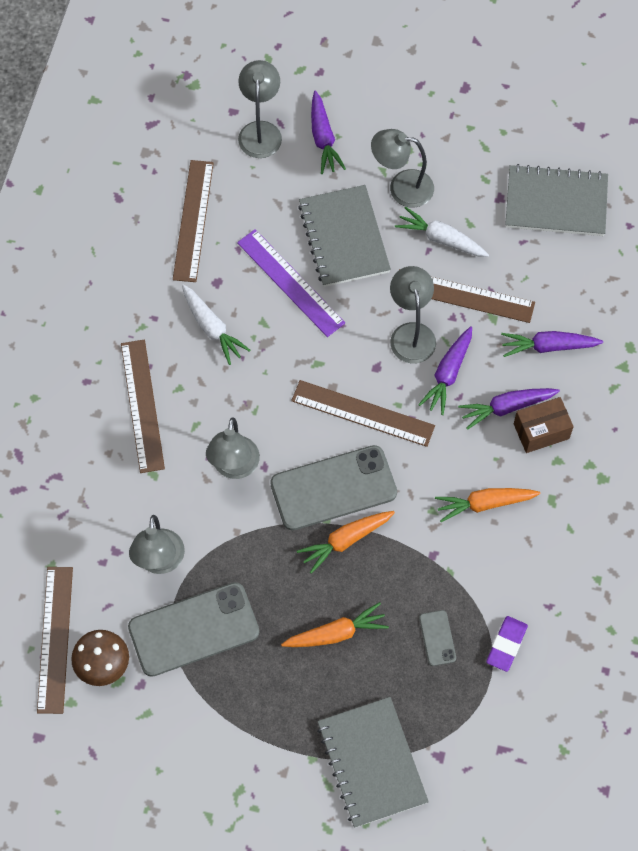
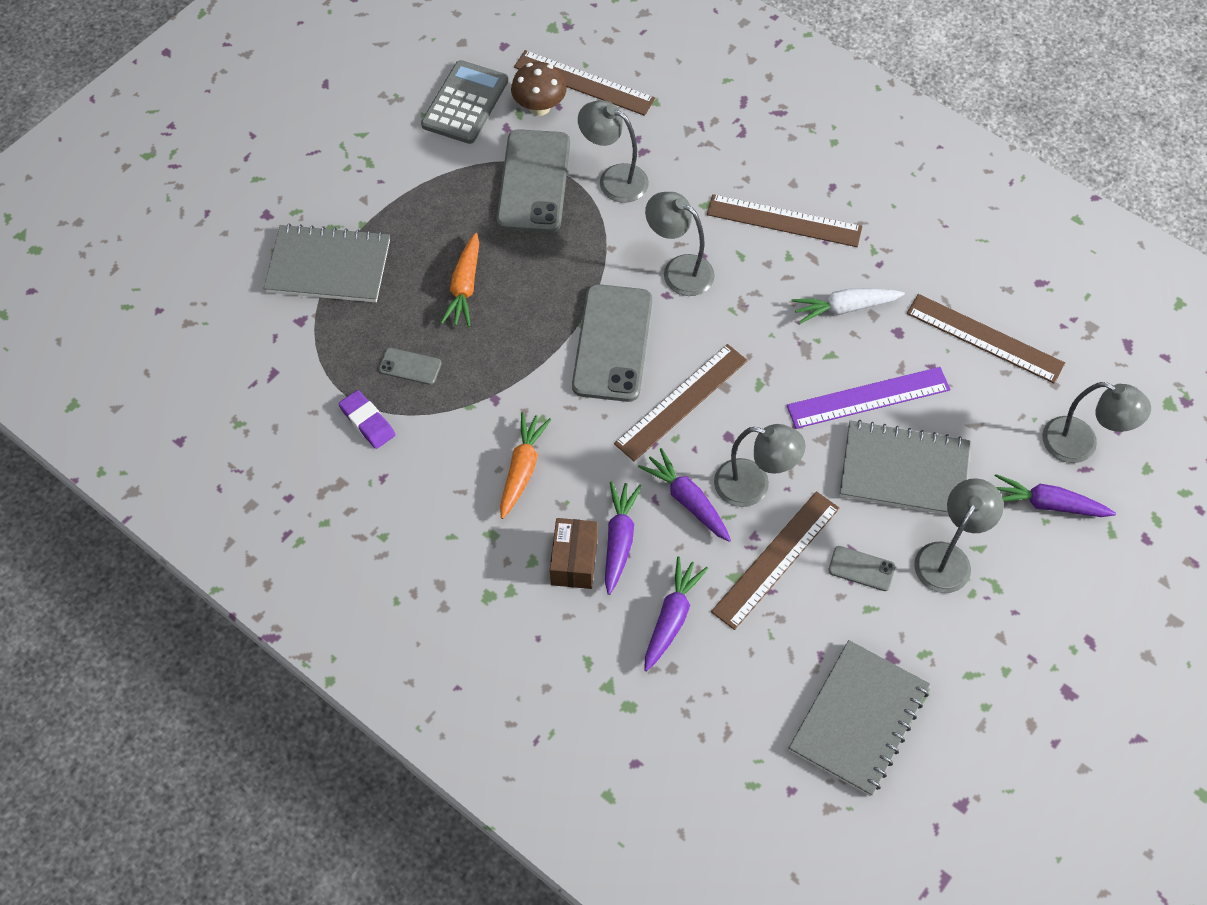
camera: 115 degrees right, 5 degrees down
(127, 737) = (465, 103): none -> grey calculator
(345, 541) = (552, 331): orange carrot -> none
(441, 238) = (861, 568): white carrot -> grey phone

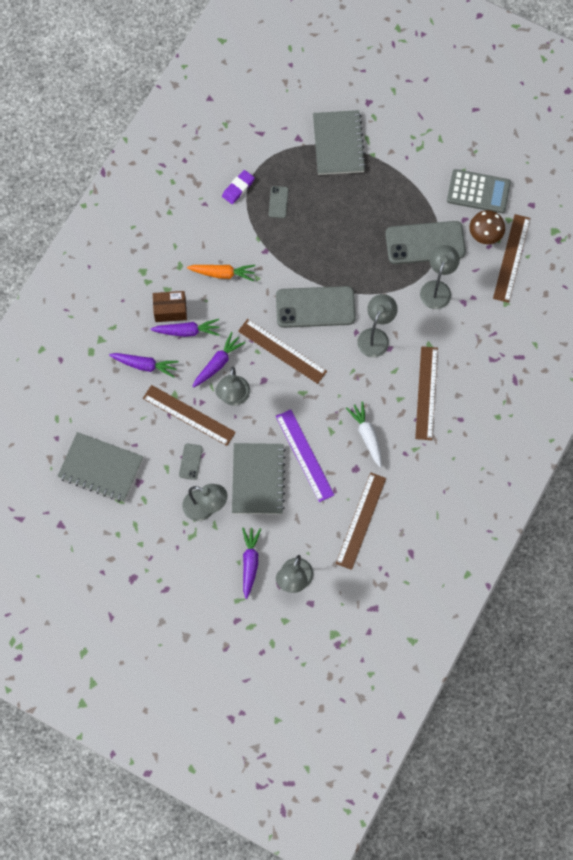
camera: 80 degrees right, 10 degrees up
(464, 287) = (338, 219): orange carrot -> none

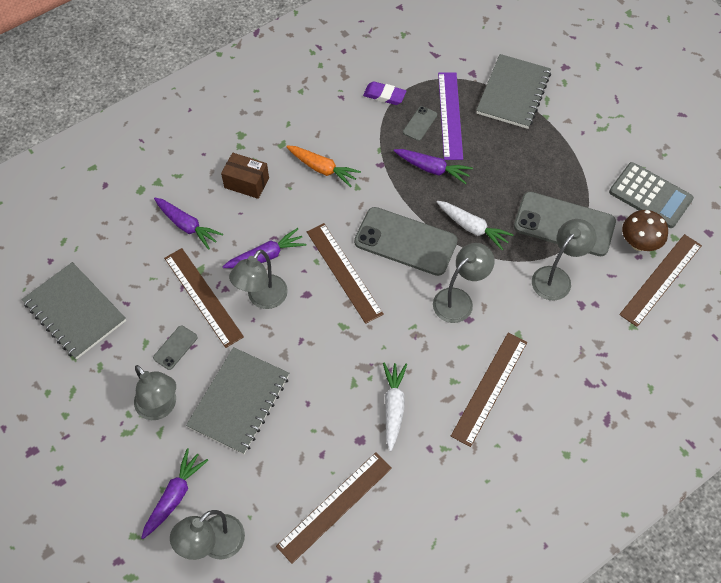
camera: 25 degrees right, 10 degrees down
(187, 331) = (252, 210): purple carrot -> purple carrot (432, 169)
(238, 188) = (384, 95): purple eraser -> purple eraser turned 45 degrees clockwise
(305, 455) = (308, 397): purple ruler -> purple ruler (450, 115)
(359, 275) = (473, 228): none -> white carrot

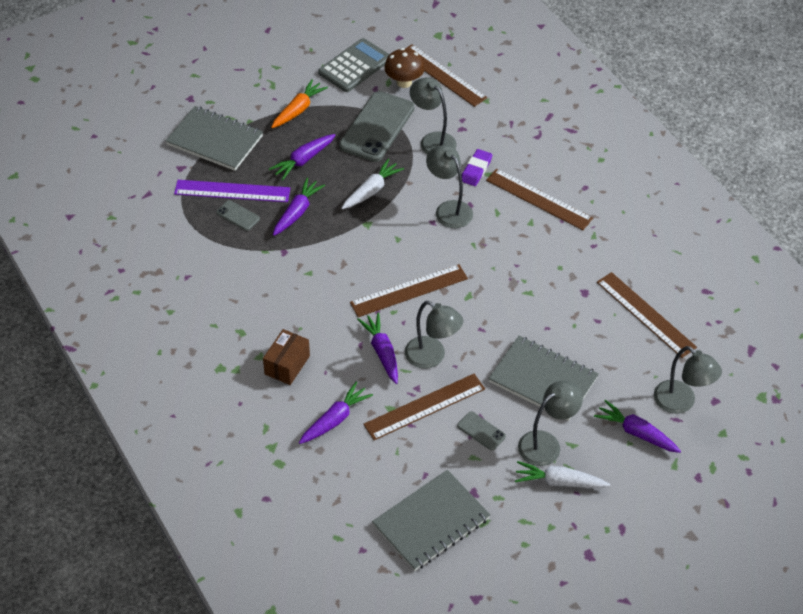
camera: 85 degrees left, 10 degrees down
(323, 169) = (281, 299): orange carrot -> orange carrot (298, 109)
(384, 95) = (194, 240): purple eraser -> purple eraser (476, 170)
(393, 406) = (553, 266): white carrot -> white carrot (559, 482)
(405, 241) = (380, 241): grey phone -> none
(501, 166) = (303, 160): none -> purple carrot

